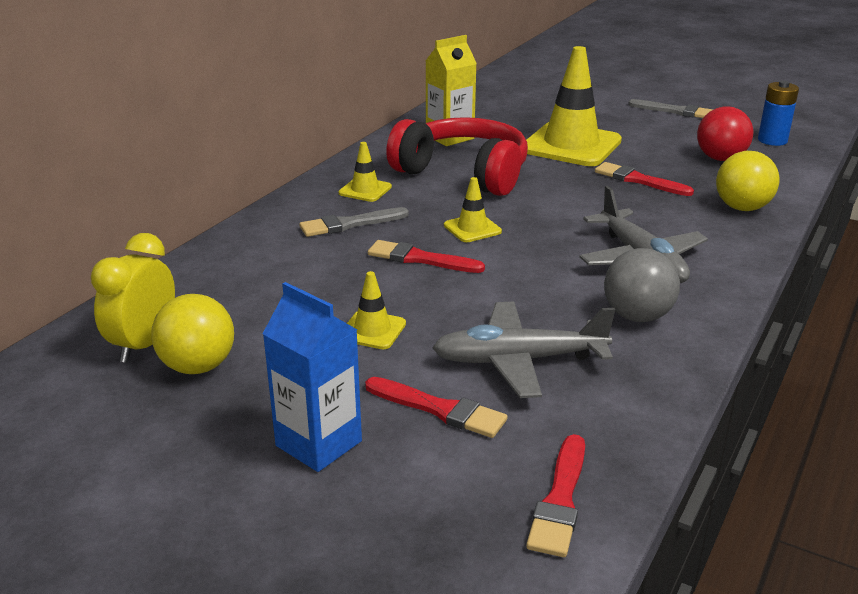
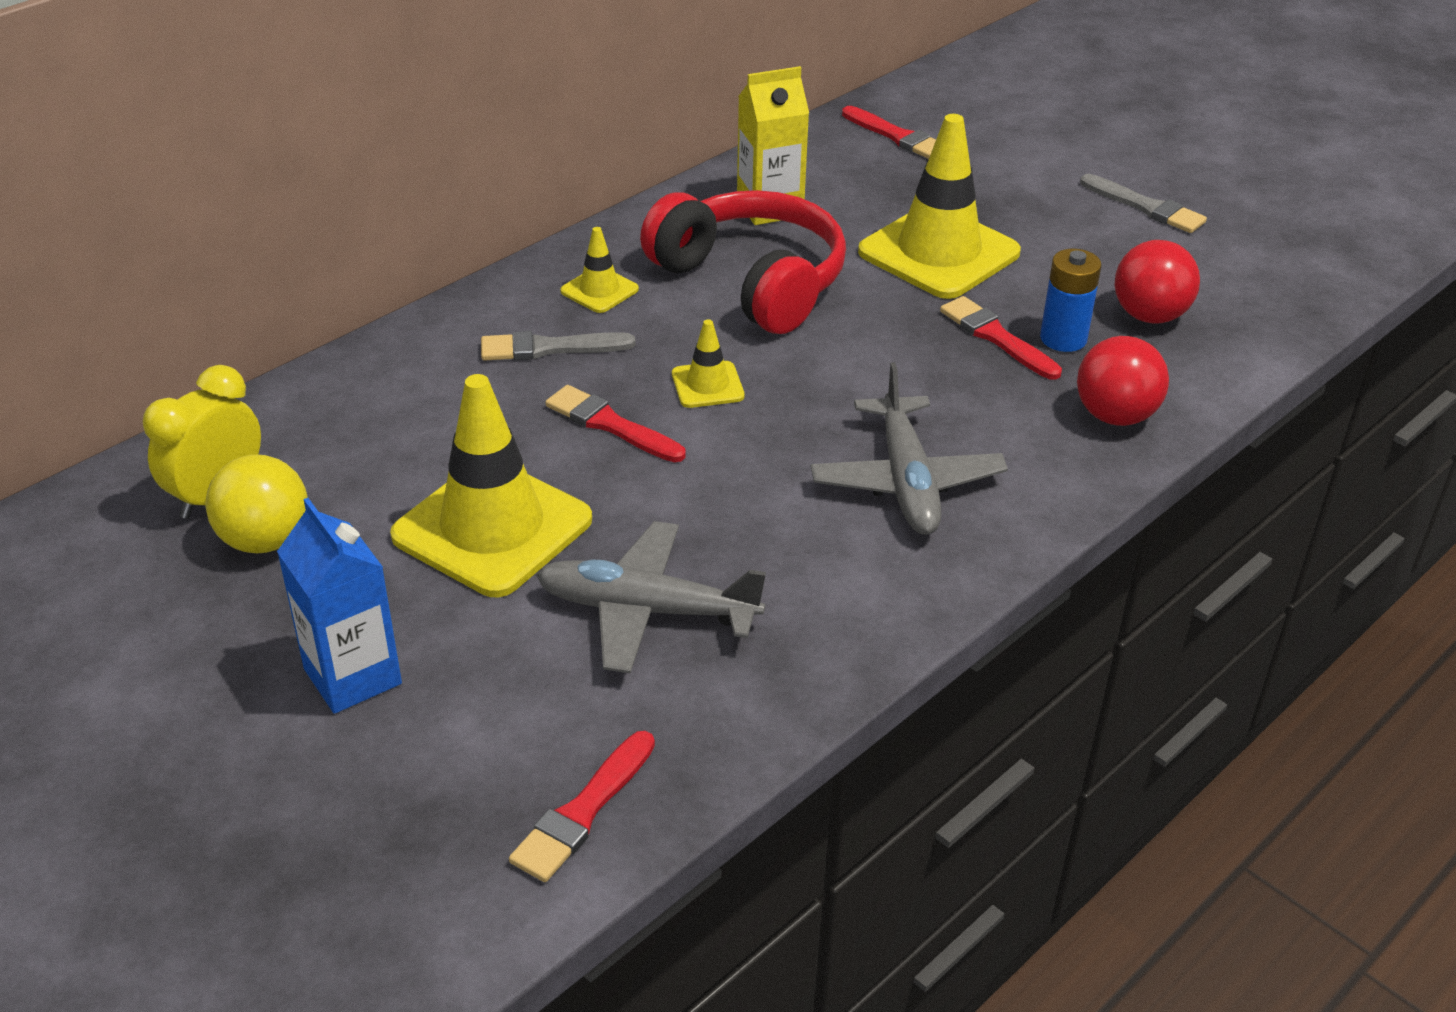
camera: 15 degrees right, 10 degrees up
(372, 330) = (492, 528): yellow traffic cone -> yellow traffic cone, size x2.16
(439, 409) = (513, 660): red brush -> red brush (897, 137)
(637, 316) = (840, 573): grey ball -> none
(742, 208) = (1115, 416): yellow ball -> red ball
(772, 140) = (1258, 292): blue battery -> blue battery (1063, 338)

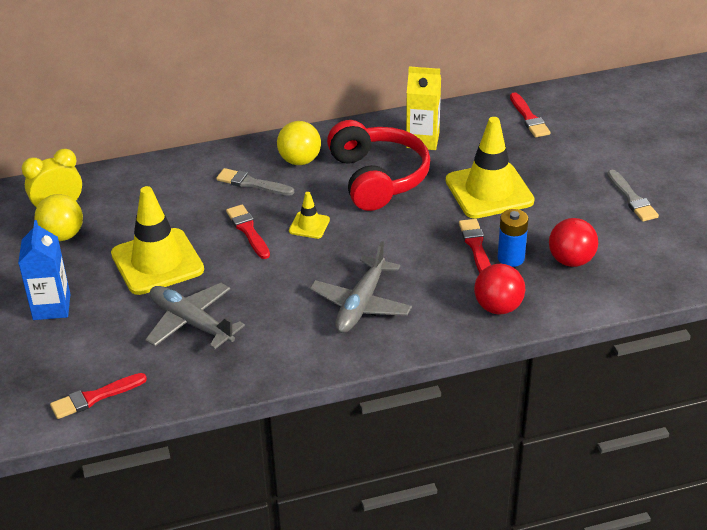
camera: 30 degrees right, 0 degrees up
(599, 290) = (299, 160): yellow traffic cone -> yellow ball

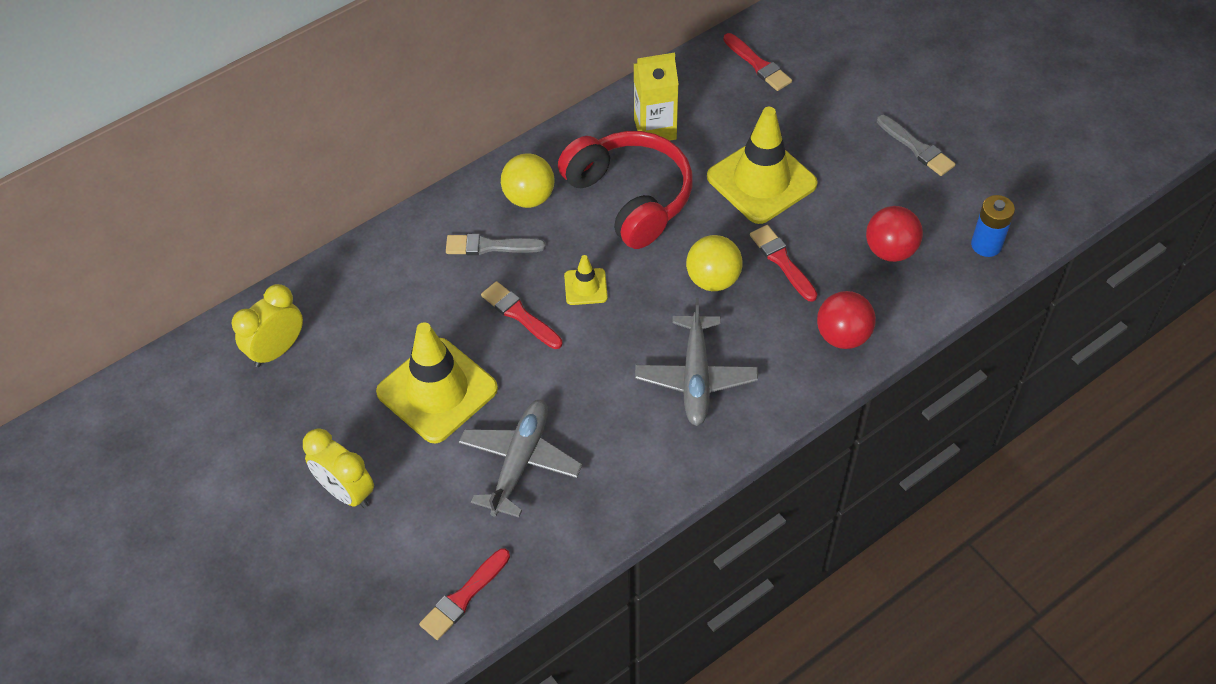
camera: 20 degrees left, 15 degrees up
(51, 307) = (346, 492): blue carton -> yellow clock
(62, 235) = (303, 387): yellow ball -> yellow ball (713, 279)
(191, 322) = (520, 461): grey plane -> grey plane turned 90 degrees clockwise
(511, 258) = (826, 266): blue battery -> blue battery (986, 245)

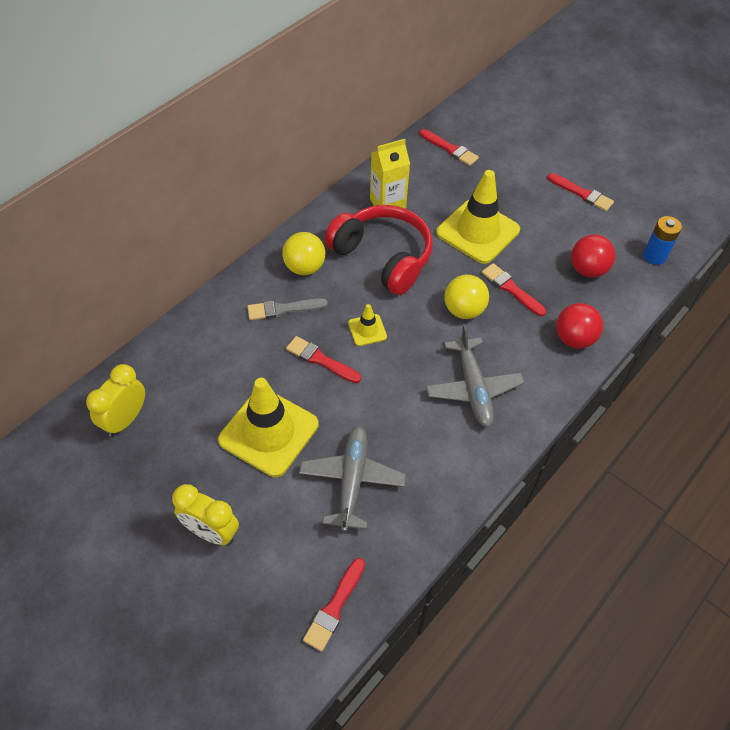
camera: 15 degrees left, 0 degrees up
(917, 148) = (582, 193): grey brush -> red brush

